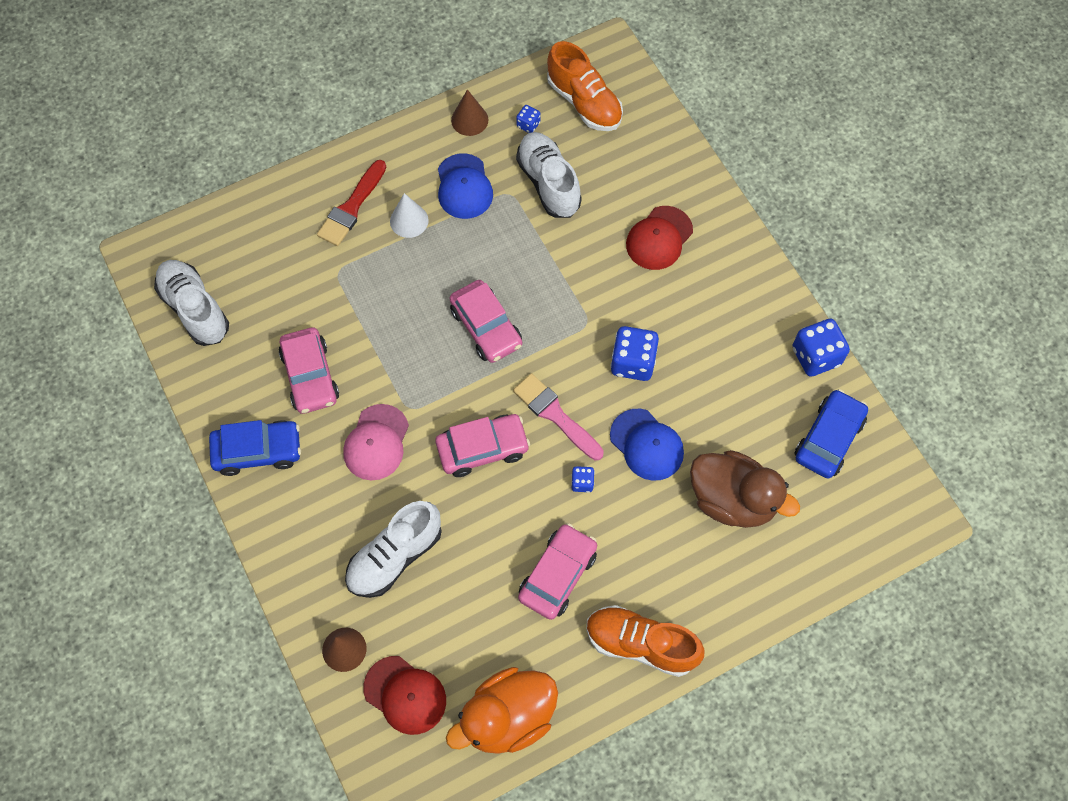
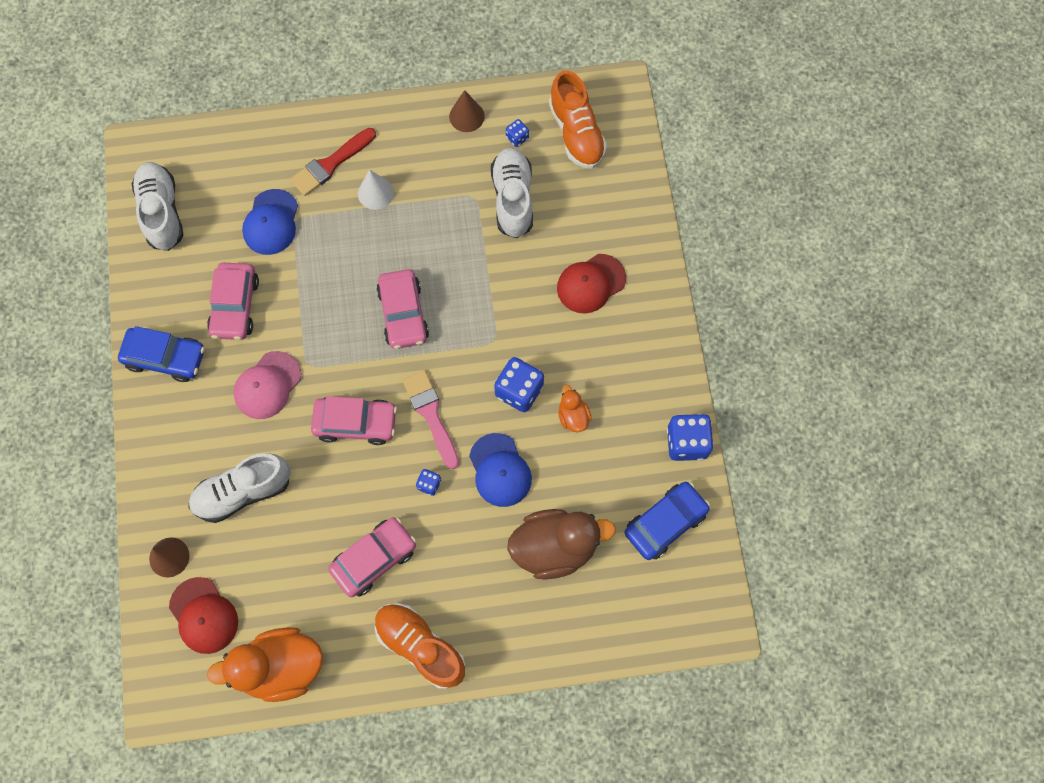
camera: 20 degrees right, 5 degrees up
(464, 187) = (436, 177): blue cap -> blue cap (271, 222)
(696, 369) = (573, 416): none -> orange duck
(732, 499) = (555, 547): brown duck -> brown duck turned 60 degrees counterclockwise

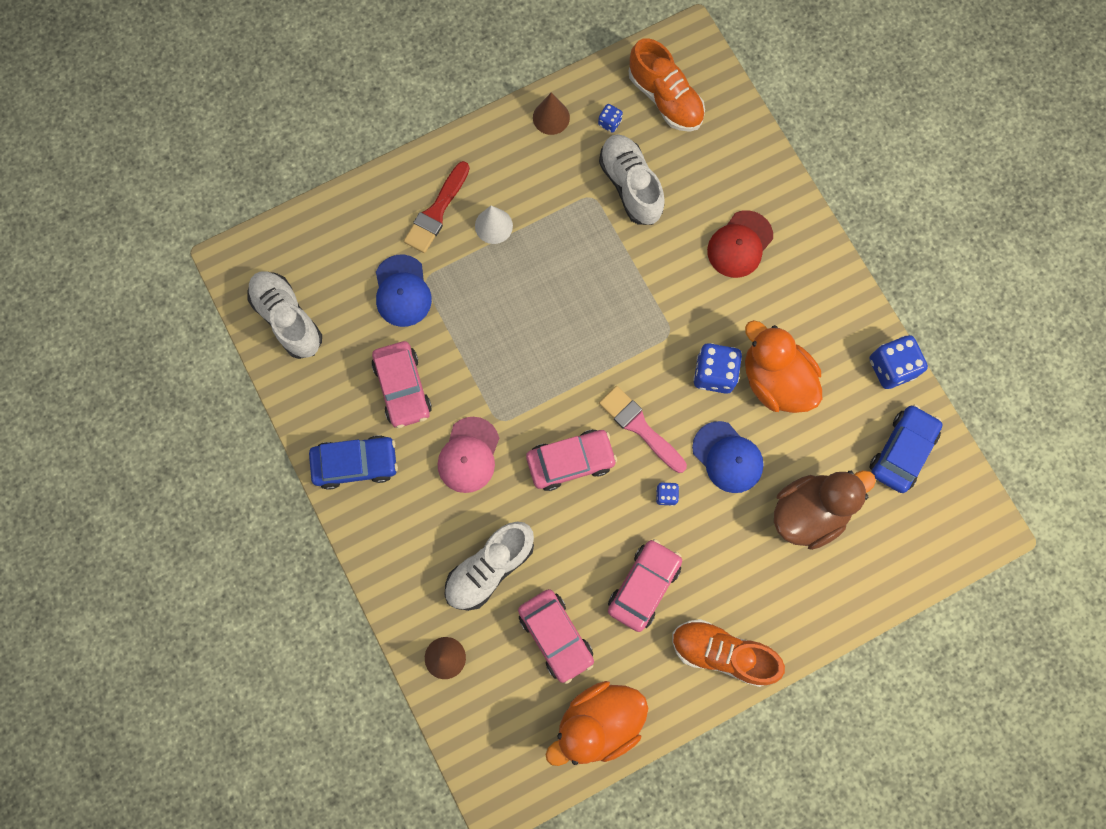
camera: 20 degrees left, 5 degrees up
(204, 615) = (503, 701): red cap -> none
(403, 314) = (571, 337): pink car -> pink car (555, 636)
(573, 416) = (775, 380): orange duck -> orange duck, size x2.09

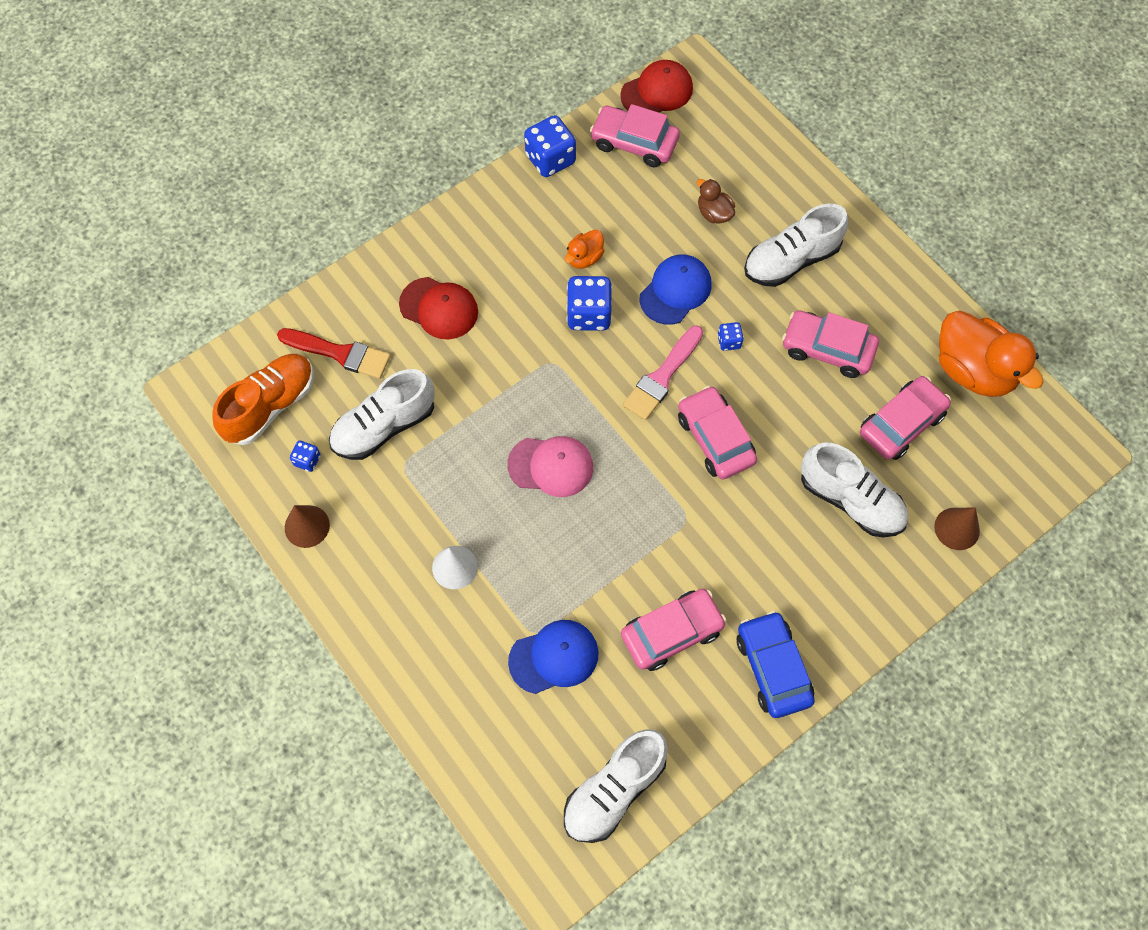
camera: 100 degrees left, 10 degrees down
(436, 212) = (446, 636): red brush -> red brush (340, 353)
(469, 455) = (733, 544): pink cap -> pink cap (551, 466)
(722, 652) = (872, 271): orange shoe -> none
(746, 575) = (791, 260): none -> white shoe
(775, 380) = (584, 258): orange duck -> orange duck, size x0.48
(809, 512) = (714, 213): brown duck -> brown duck, size x0.48
(902, 451) = (634, 143): blue car -> pink car
(963, 486) = (657, 92): none -> red cap

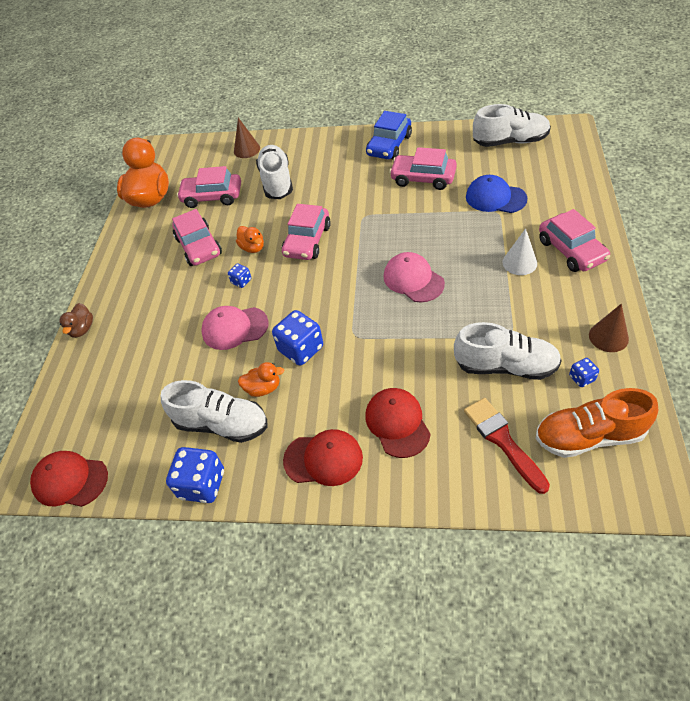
camera: 130 degrees left, 15 degrees down
(474, 240) = (323, 459): none -> red cap
(634, 143) = (135, 450): pink car -> pink car (571, 250)
(662, 377) = (299, 286): pink brush -> none
(675, 291) = (234, 328): blue cap -> pink cap
(714, 213) = (154, 359): brown duck -> brown duck (82, 329)
(765, 388) = (253, 248): none -> orange duck
(791, 260) = (153, 301): white shoe -> white shoe (222, 424)

